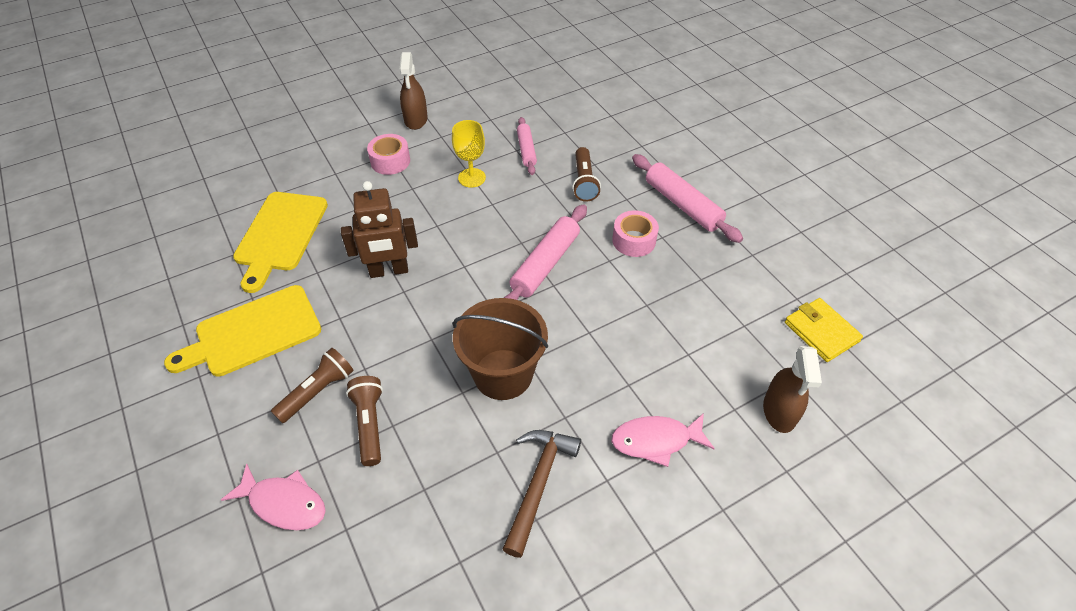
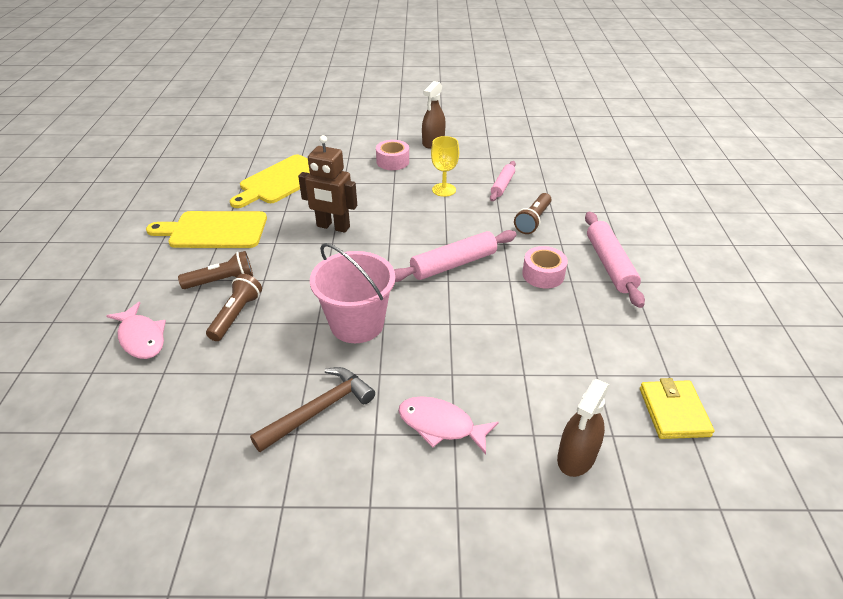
camera: 30 degrees right, 10 degrees down
(503, 374) = (357, 324): brown bucket -> pink bucket

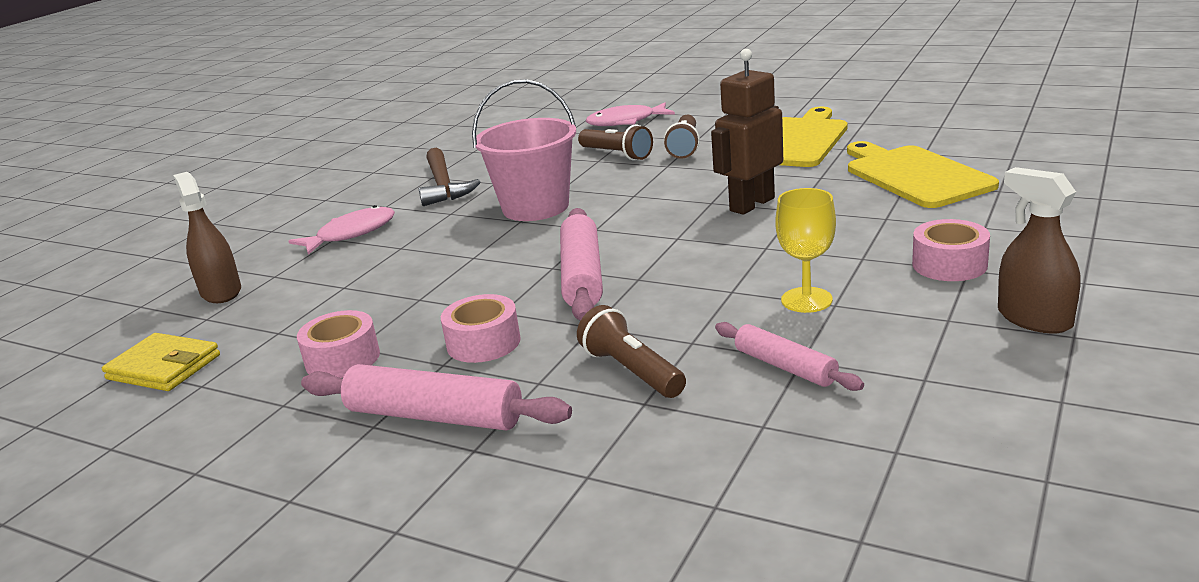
camera: 120 degrees right, 15 degrees down
(597, 323) = (342, 359): none -> pink tape

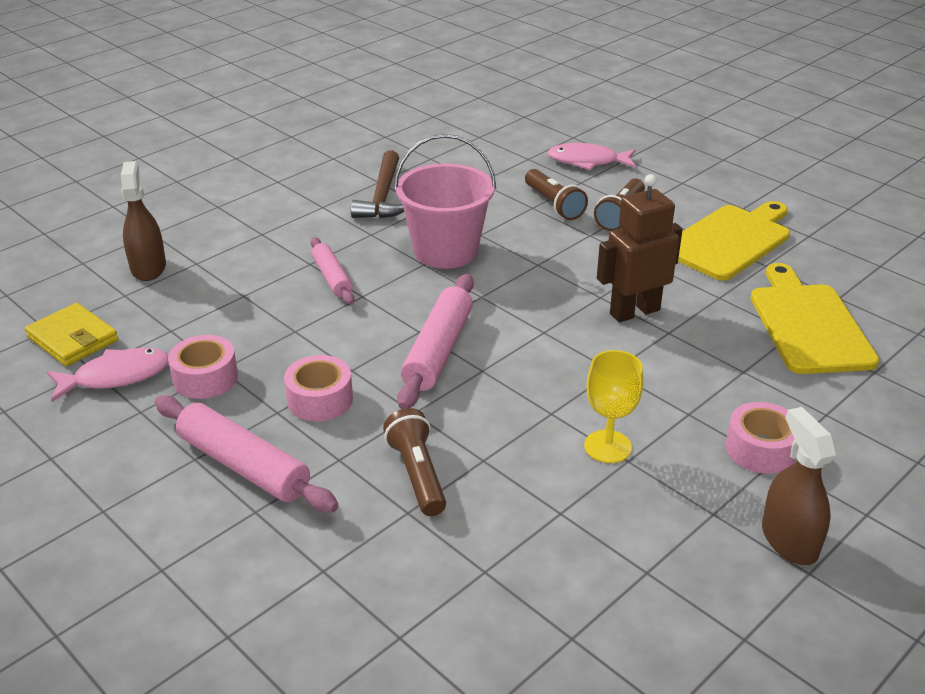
camera: 15 degrees right, 10 degrees up
(351, 234) = (278, 232): pink fish -> pink fish (116, 376)
(785, 367) = (541, 515): pink rolling pin -> pink rolling pin (332, 278)

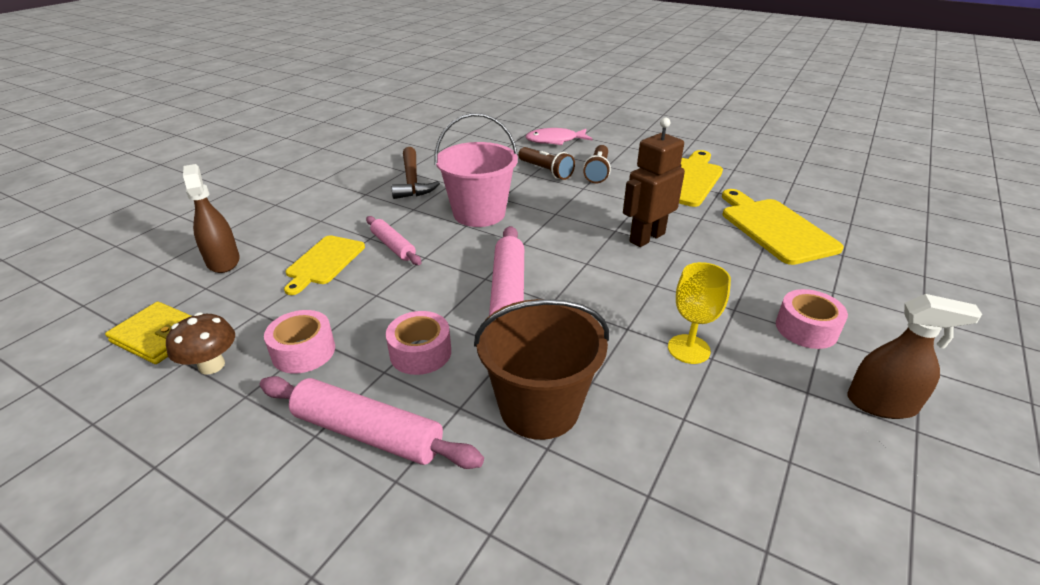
camera: 15 degrees left, 0 degrees up
(116, 376) = (212, 365): pink fish -> brown mushroom
(252, 285) = (324, 262): none -> yellow cutting board
(417, 474) = (539, 407): brown flashlight -> brown bucket
(789, 540) = (881, 404): brown spray bottle -> brown spray bottle turned 135 degrees clockwise

